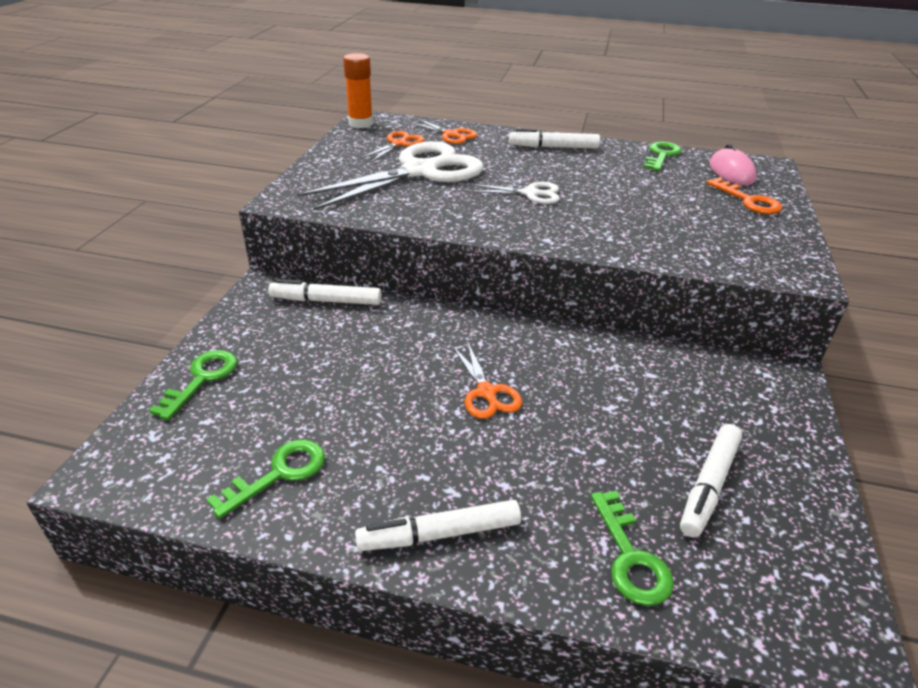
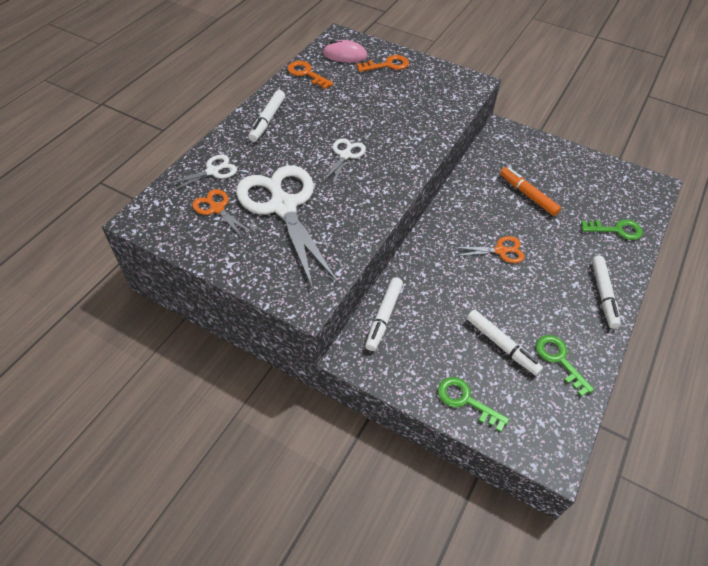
camera: 75 degrees left, 15 degrees up
(360, 124) = (152, 227): orange glue stick -> none
(451, 135) = (212, 171): orange scissors -> white scissors
(638, 417) = (527, 195): none -> orange marker
(661, 155) = (306, 74): green key -> orange key
(709, 485) = (576, 188): white marker -> white marker (502, 345)

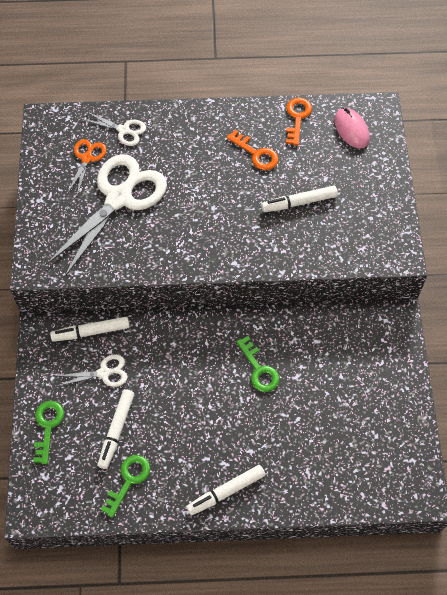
camera: 60 degrees right, 10 degrees up
(267, 120) = (211, 128): white marker -> white marker (299, 203)
(345, 155) = (209, 206): white scissors -> white scissors (104, 373)
(387, 65) = (365, 170): orange key -> orange key (256, 154)
(500, 251) = (222, 386): orange scissors -> none
(527, 195) = (313, 379): orange marker -> none
(616, 230) = (322, 476): green key -> green key (259, 369)

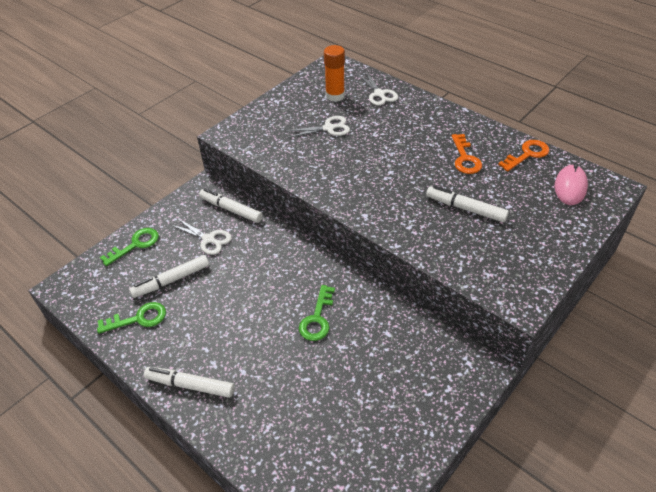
camera: 45 degrees right, 15 degrees down
(87, 158) = (335, 96): orange scissors -> orange glue stick
(119, 198) = (328, 128): white scissors -> white scissors, size x0.46

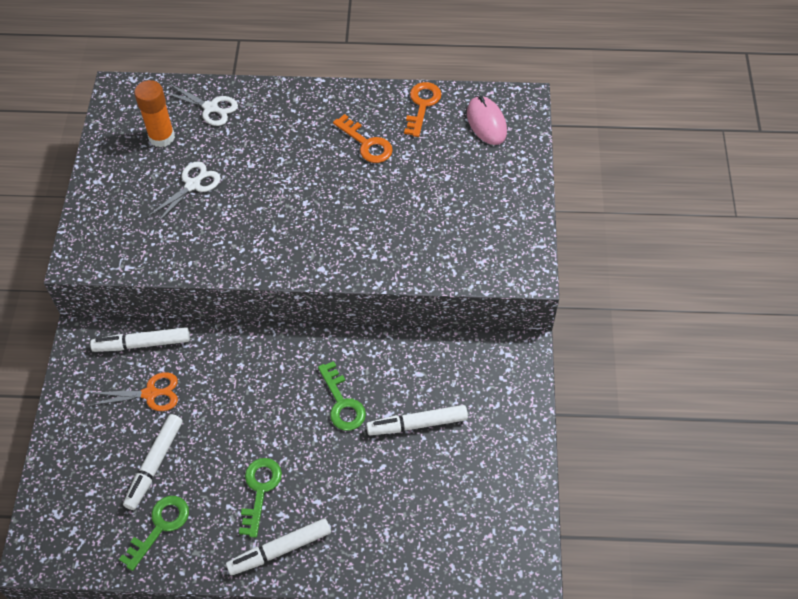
camera: 40 degrees left, 10 degrees up
(135, 245) = (71, 453): green key -> green key (260, 490)
(208, 239) = (150, 394): white scissors -> orange scissors
(465, 208) = (411, 203): white marker -> white marker (417, 424)

